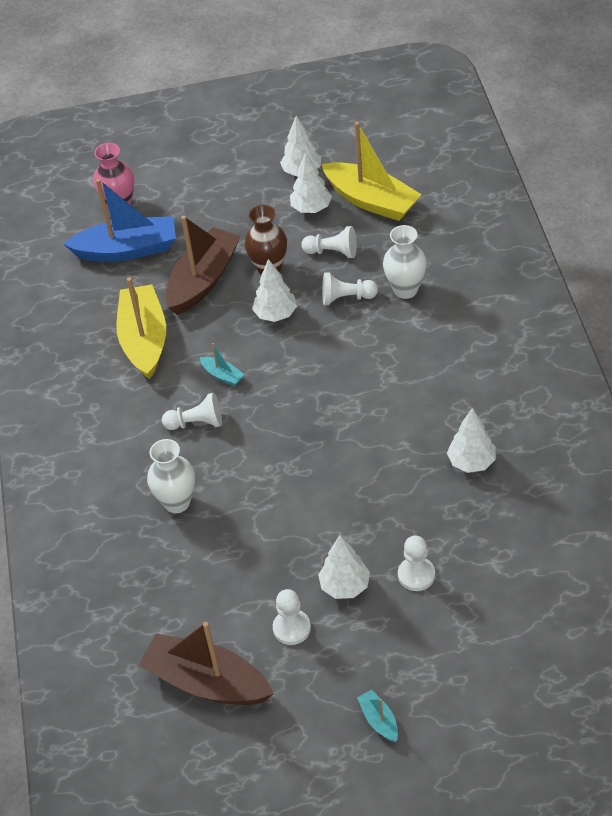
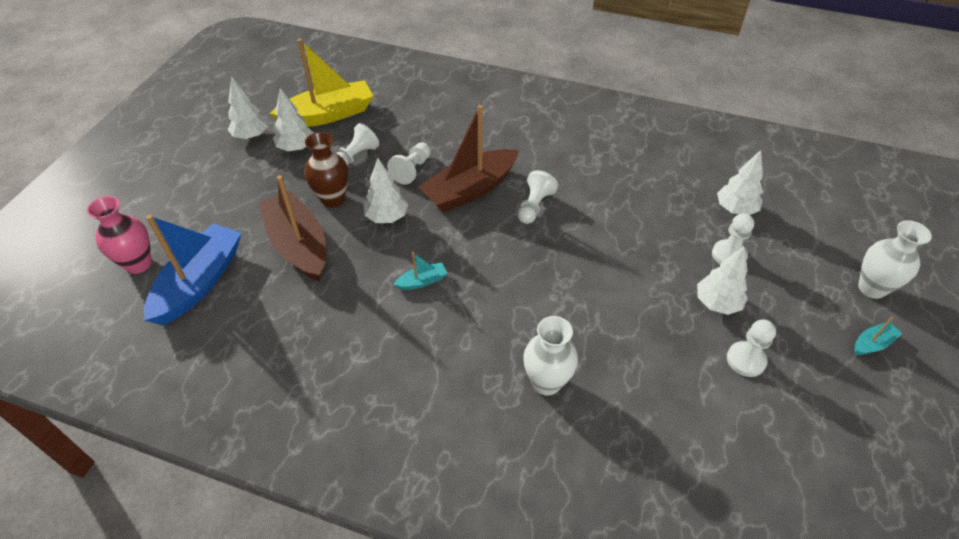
camera: 65 degrees left, 0 degrees up
(144, 340) = (325, 319): yellow boat -> none
(196, 423) = (461, 324): white pawn -> white pawn (534, 206)
(207, 682) = (782, 455): brown boat -> brown boat (470, 189)
(379, 720) = (872, 344): turquoise boat -> turquoise boat turned 150 degrees clockwise
(405, 290) = (436, 137): white vase -> white vase (871, 288)
(471, 462) = (635, 177): white tree -> white tree (735, 209)

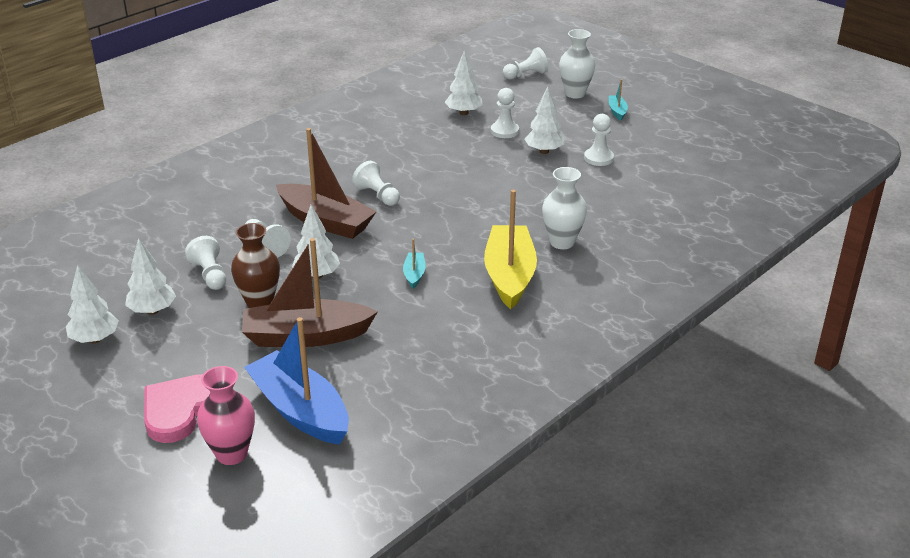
camera: 65 degrees left, 15 degrees down
(183, 214) = (180, 410): none -> pink heart
(328, 115) = (119, 279): yellow boat -> yellow boat (509, 276)
(470, 189) = (325, 221): brown boat -> brown boat turned 45 degrees counterclockwise
(867, 230) = (526, 75): none -> white pawn

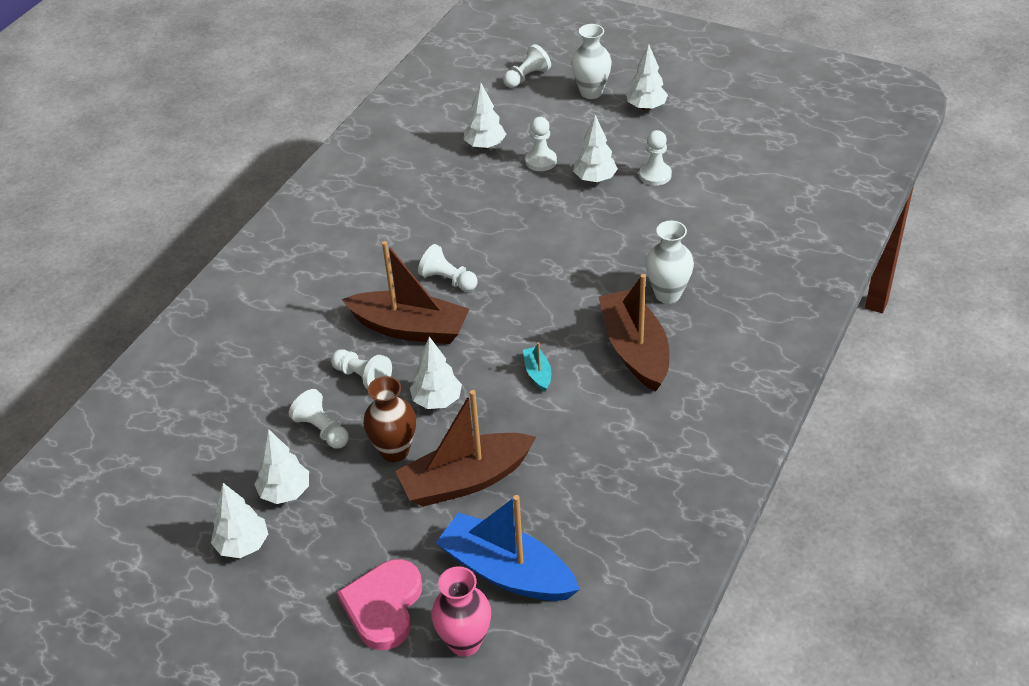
camera: 15 degrees left, 10 degrees up
(509, 276) = (635, 350): yellow boat -> brown boat
(617, 111) = (646, 107): turquoise boat -> white tree

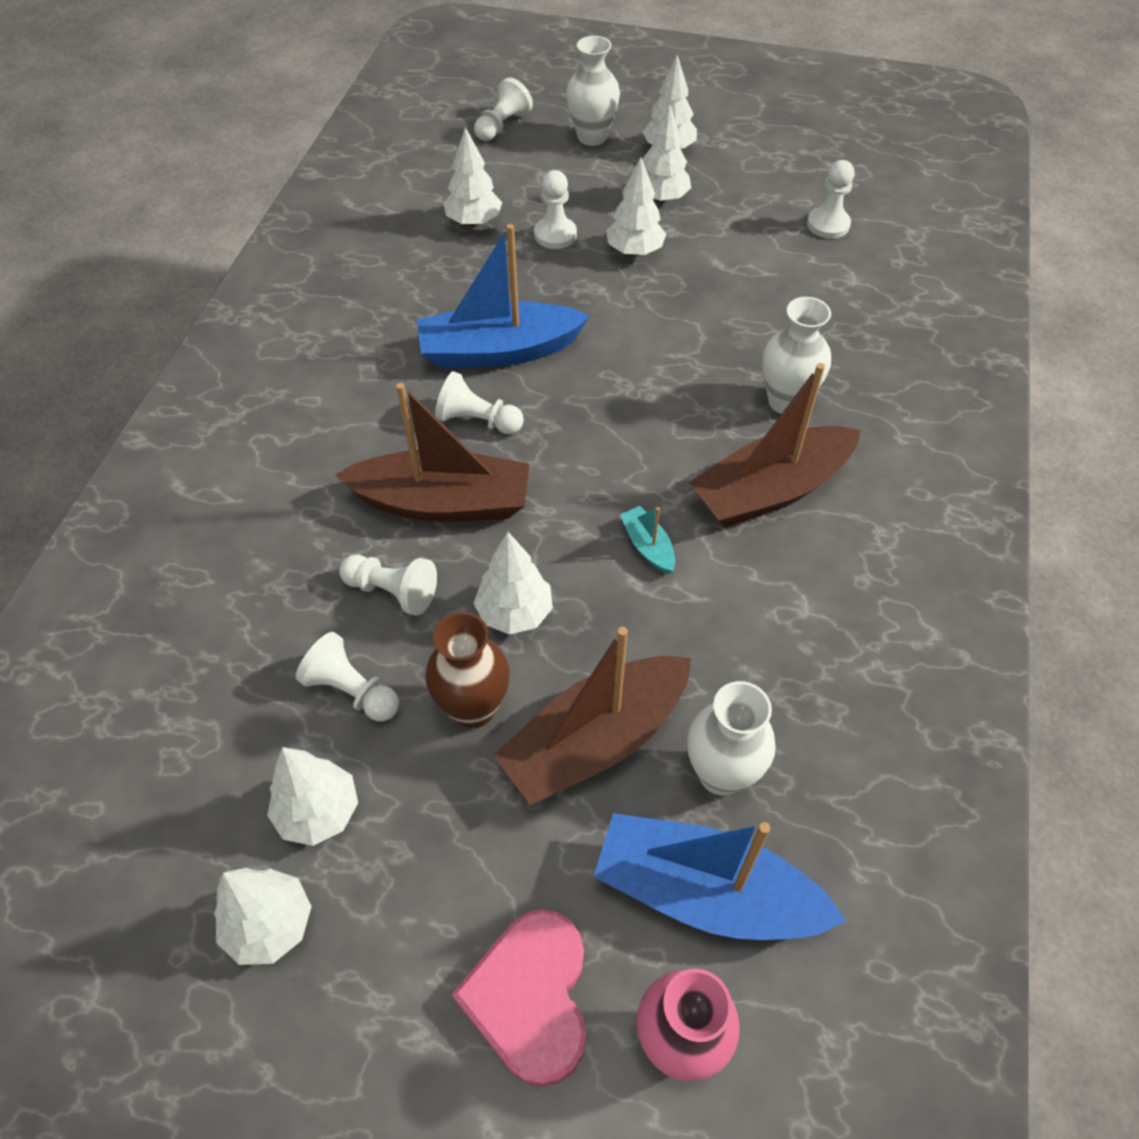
camera: 15 degrees left, 10 degrees up
(476, 236) = (499, 351): none -> blue boat
(539, 511) = (721, 774): none -> white vase
(628, 143) = (661, 198): none -> white tree
(635, 350) = (771, 490): brown boat -> brown boat turned 90 degrees counterclockwise
(655, 175) = (711, 237): white pawn -> white pawn (828, 225)

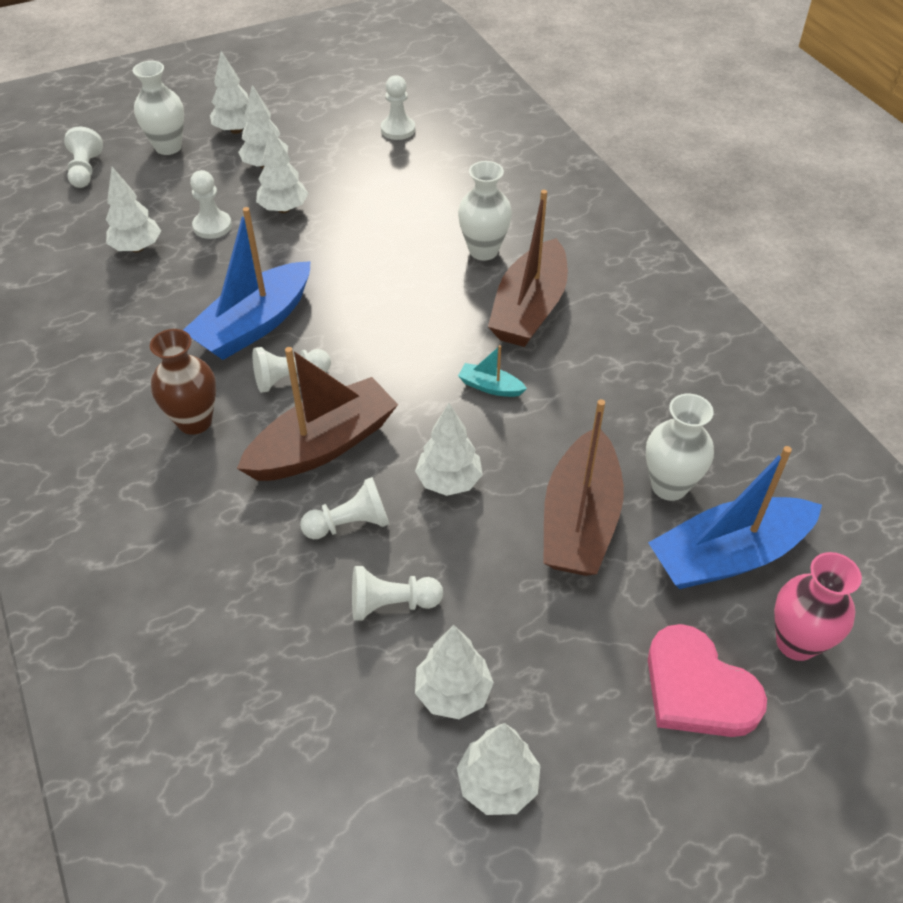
camera: 40 degrees left, 5 degrees down
(473, 708) = (485, 556): brown vase -> brown vase (195, 421)

